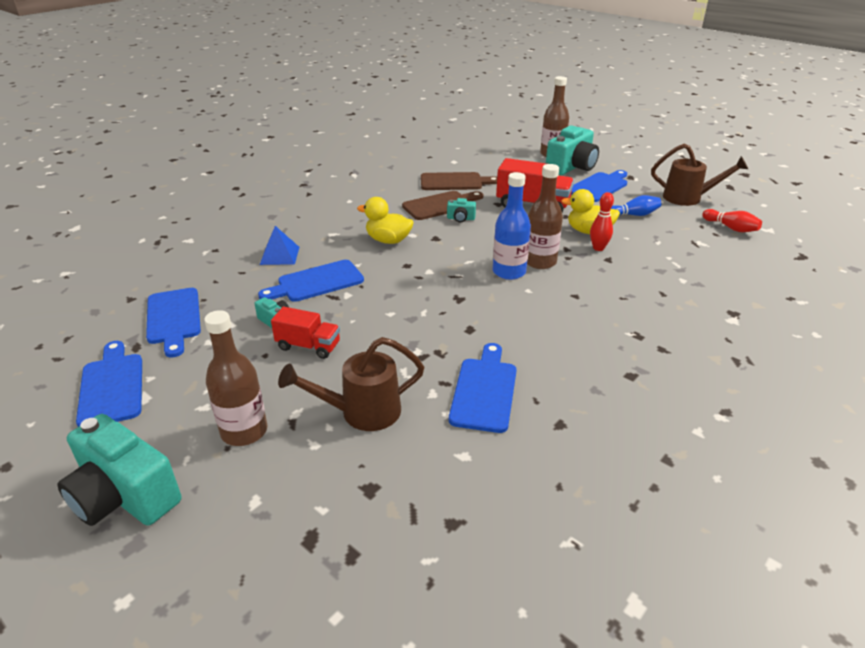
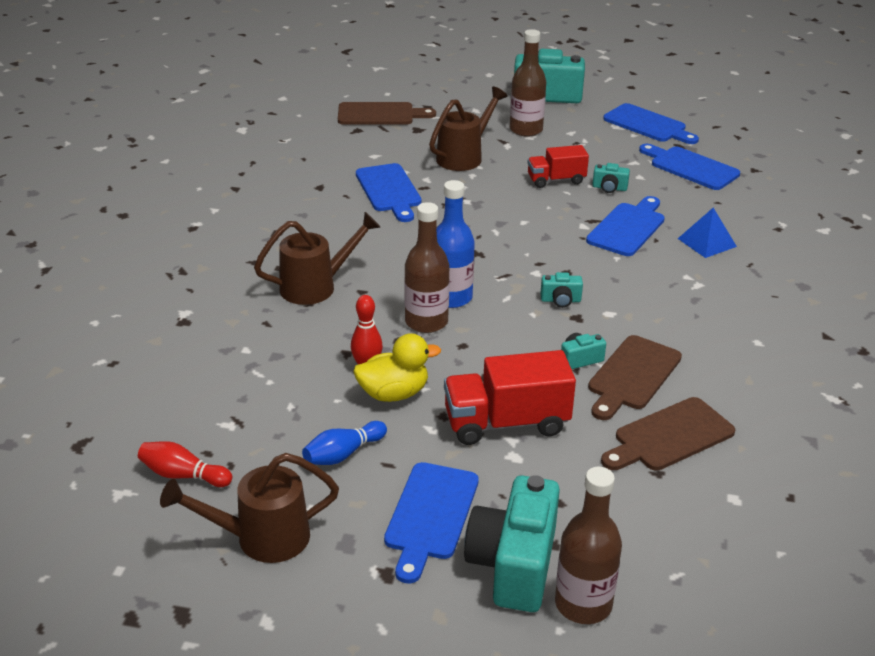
camera: 150 degrees right, 0 degrees up
(388, 240) = (625, 296): yellow duck -> none
(394, 551) = (380, 114): none -> brown cutting board
(434, 249) = (560, 300): none -> turquoise camera
(612, 309) = (316, 286): none -> brown watering can

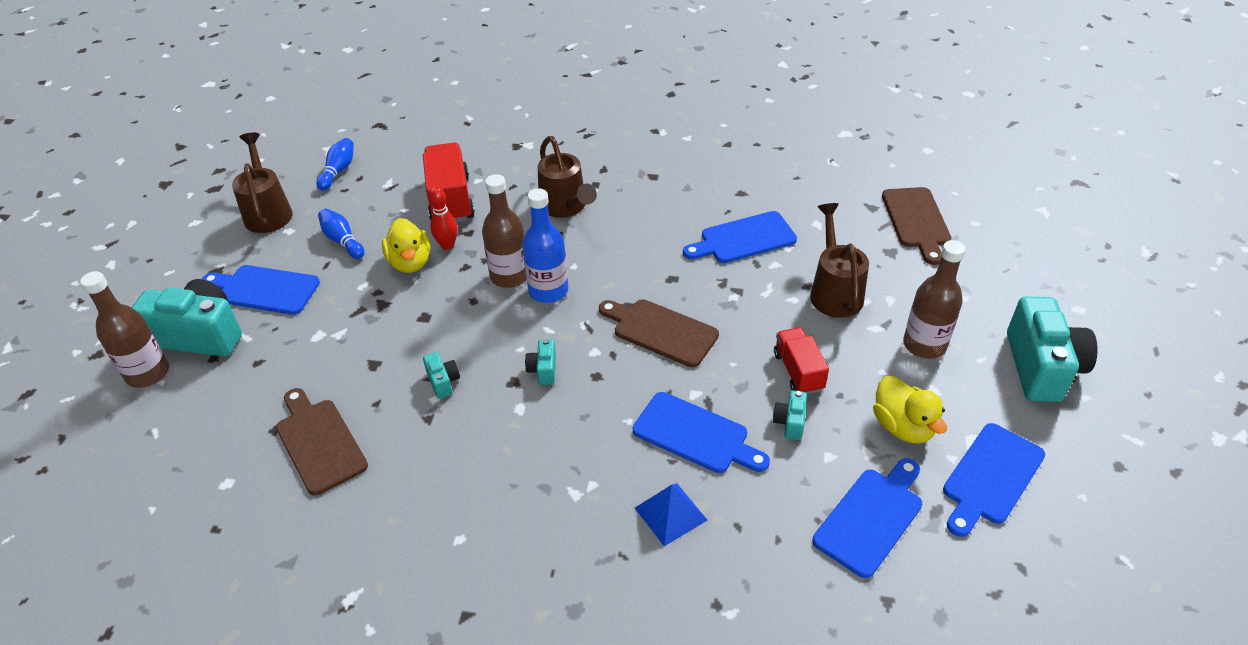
camera: 90 degrees right, 10 degrees up
(183, 475) = (338, 171): red bowling pin -> blue bowling pin
(464, 157) = (834, 291): brown watering can -> brown watering can turned 135 degrees counterclockwise
(506, 423) = (360, 330): red truck -> red truck (450, 200)
(608, 147) = (902, 427): none -> yellow duck
(632, 376) = (413, 420): brown cutting board -> brown cutting board (661, 331)

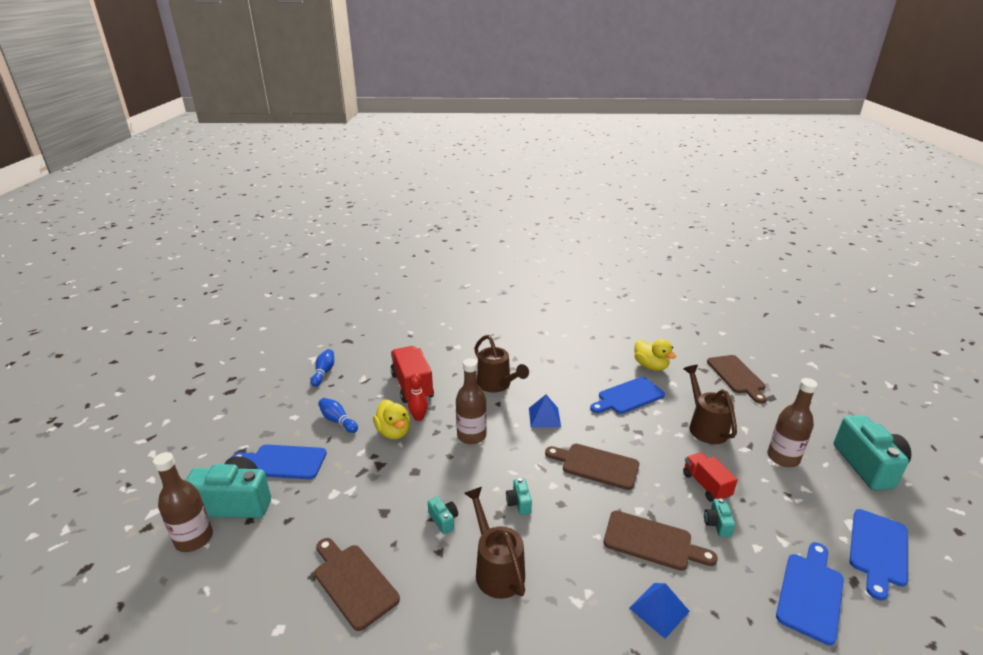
camera: 10 degrees left, 15 degrees down
(268, 212) = (275, 404): brown watering can -> brown watering can (496, 568)
(548, 291) = (503, 444): blue bottle -> none
(615, 259) = (544, 417): none -> blue pyramid
(695, 435) = (652, 541): blue cutting board -> brown cutting board
(902, 427) = (798, 518): yellow duck -> yellow duck (650, 366)

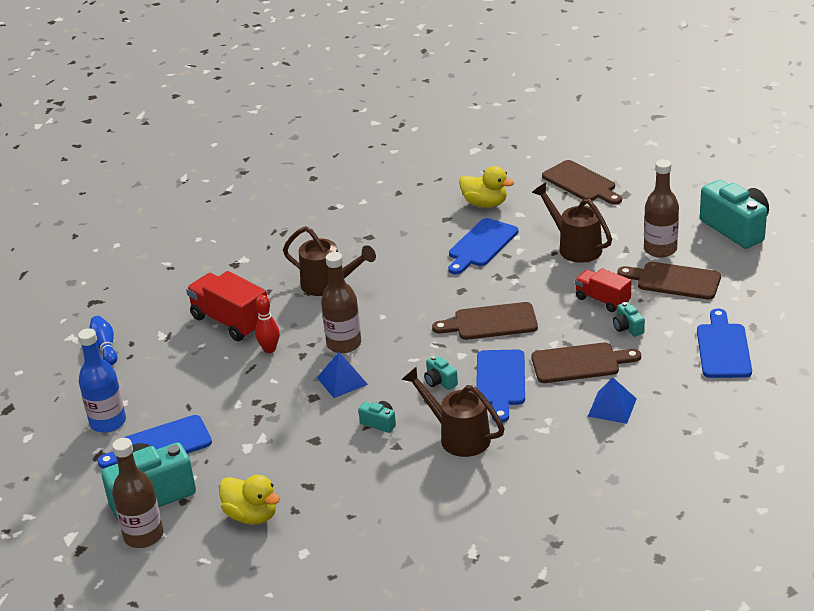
camera: 25 degrees left, 5 degrees up
(271, 428) = (108, 422): none -> blue bottle
(338, 421) = (180, 386): blue bowling pin -> none
(353, 582) = (338, 498): brown cutting board -> brown cutting board (674, 281)
(394, 432) = (255, 372): yellow duck -> yellow duck (252, 515)
(544, 417) = (407, 298): blue pyramid -> blue pyramid (342, 381)
(878, 550) = (764, 296): blue cutting board -> blue cutting board (500, 381)

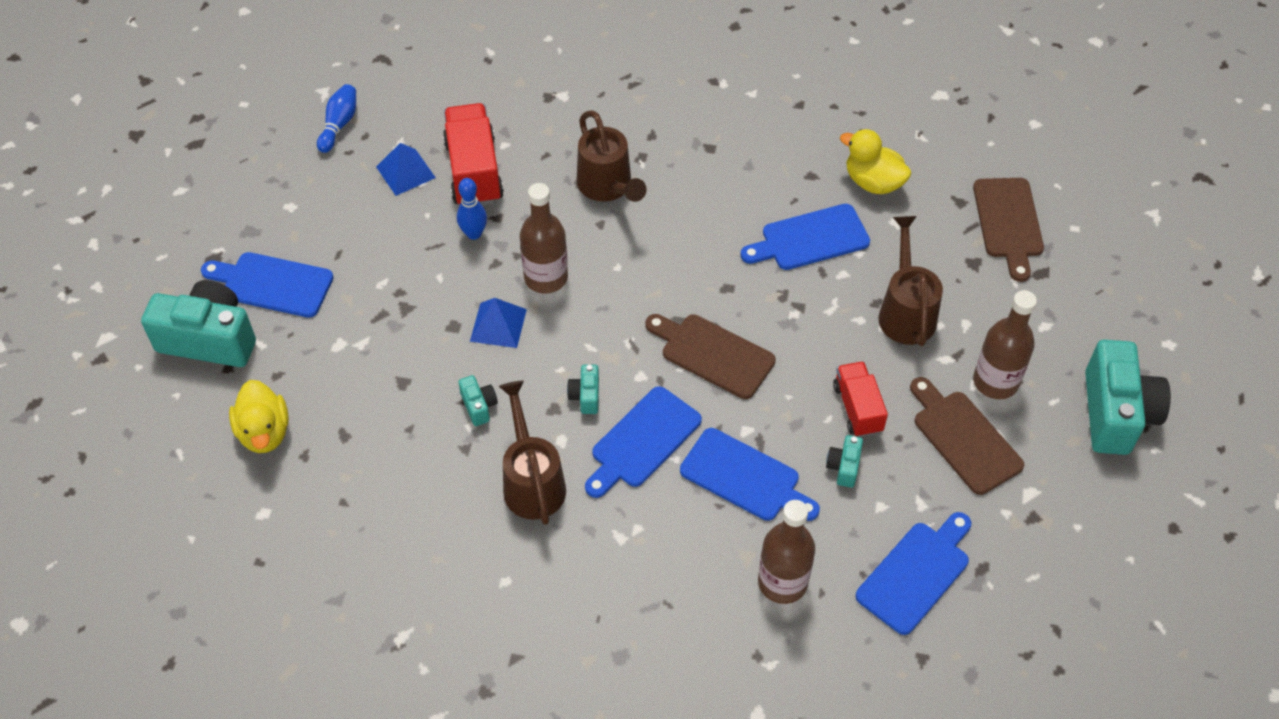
camera: 35 degrees right, 20 degrees up
(108, 422) = (256, 222): blue bottle -> none
(143, 536) = (160, 384): brown bottle -> brown bottle (782, 582)
(269, 349) = (474, 233): red bowling pin -> blue bowling pin
(485, 204) = (873, 182): yellow duck -> yellow duck turned 150 degrees clockwise
(579, 363) = (744, 477): brown cutting board -> blue cutting board
(612, 407) = (716, 562): blue pyramid -> blue pyramid (405, 172)

